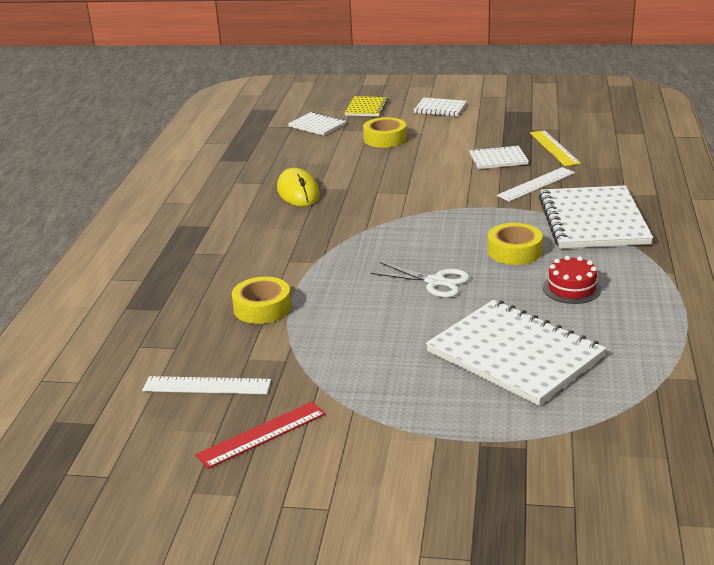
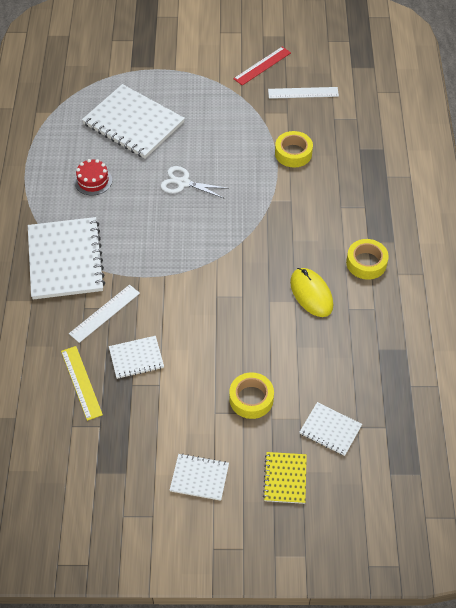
camera: 170 degrees right, 25 degrees up
(514, 251) = (128, 218): yellow tape -> yellow tape (366, 263)

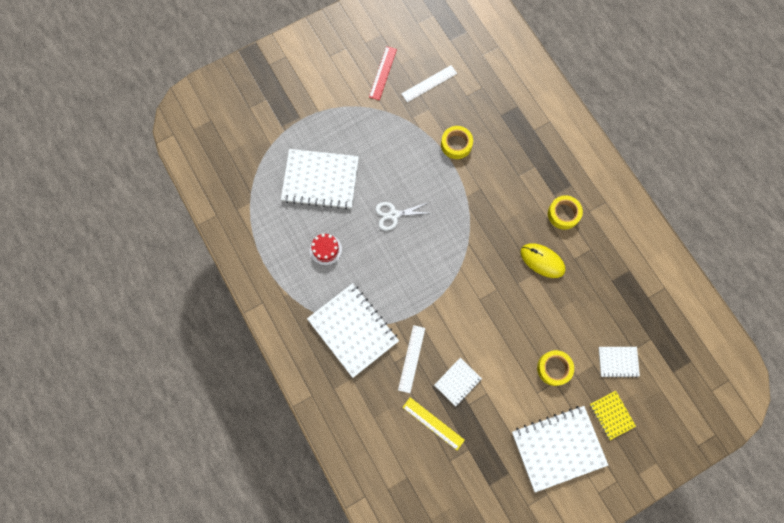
camera: 30 degrees left, 20 degrees up
(199, 477) = (558, 448): white notebook -> white notebook, size x1.98

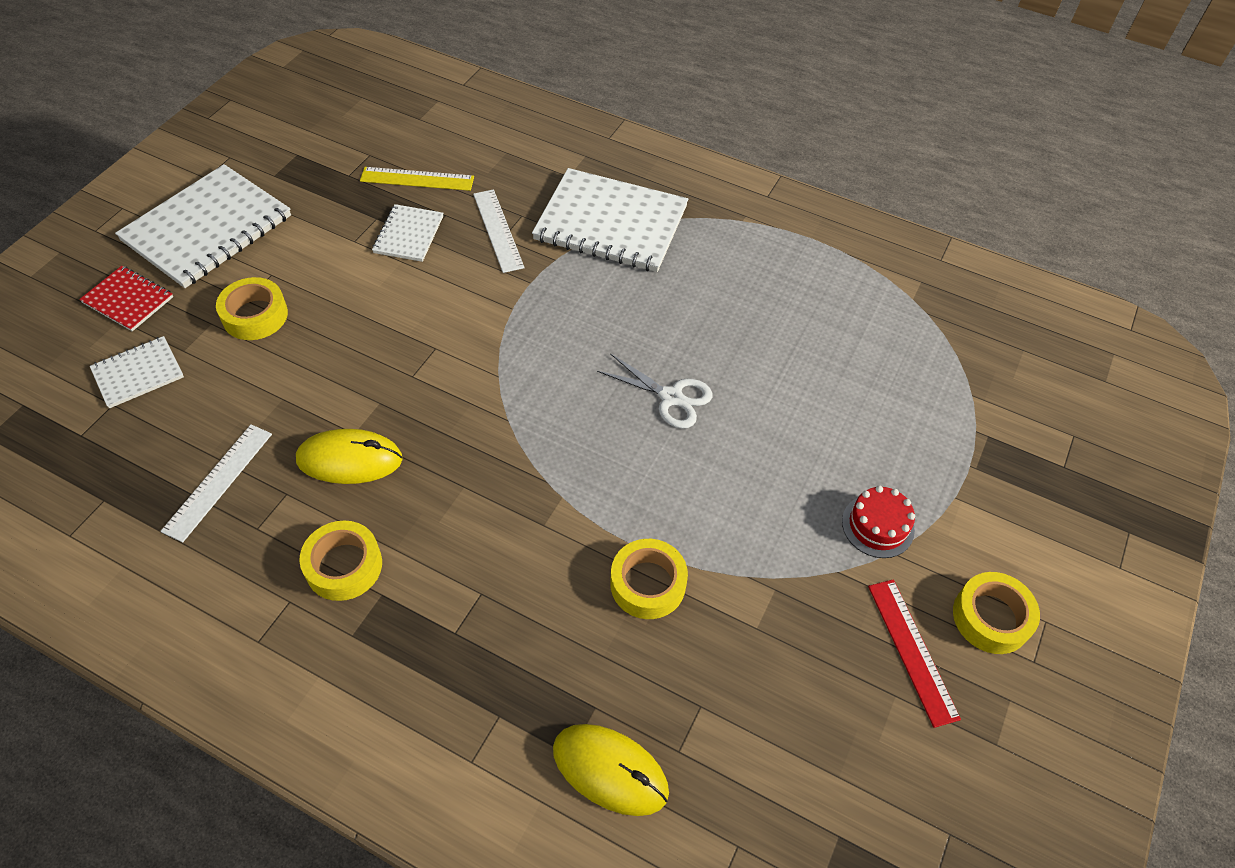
camera: 145 degrees right, 20 degrees down
(320, 180) = (839, 386): white notebook -> none
(325, 249) = (738, 296): red cake -> red cake (878, 526)
(346, 67) = (991, 618): none -> yellow tape
(393, 215) = (671, 397): white scissors -> white scissors turned 75 degrees clockwise
(429, 83) = (800, 686): white ruler -> white ruler (218, 481)
(507, 94) = (610, 770): none -> yellow mouse
(611, 415) = (128, 300): yellow notebook -> red notebook

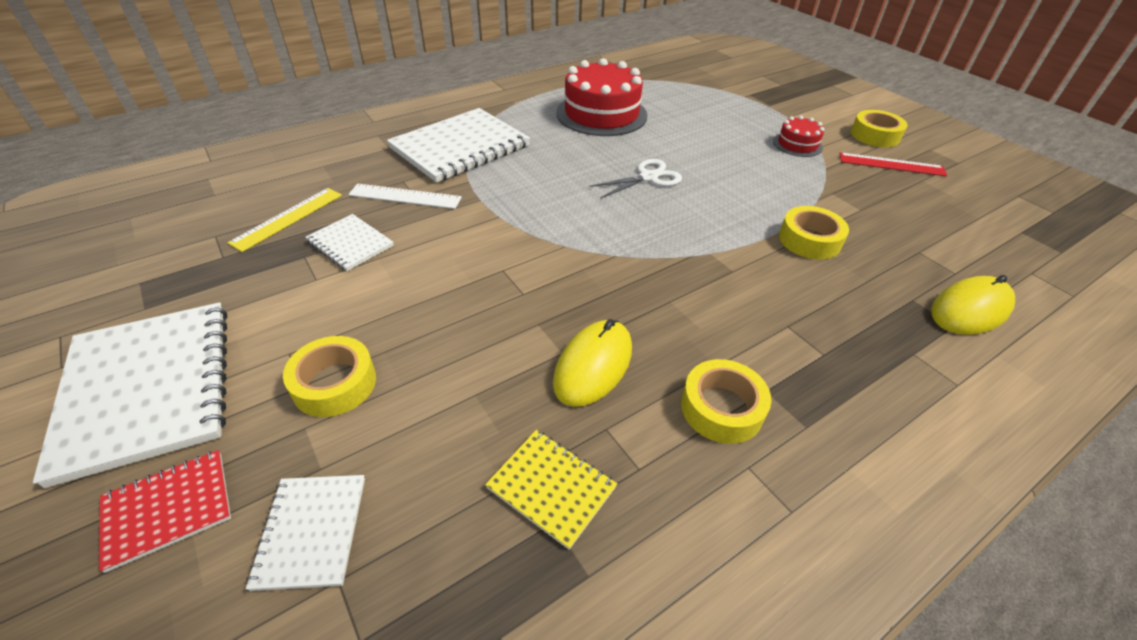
camera: 60 degrees left, 10 degrees down
(218, 481) = (551, 487): white ruler -> yellow notebook
(784, 303) = (601, 114): none -> red cake

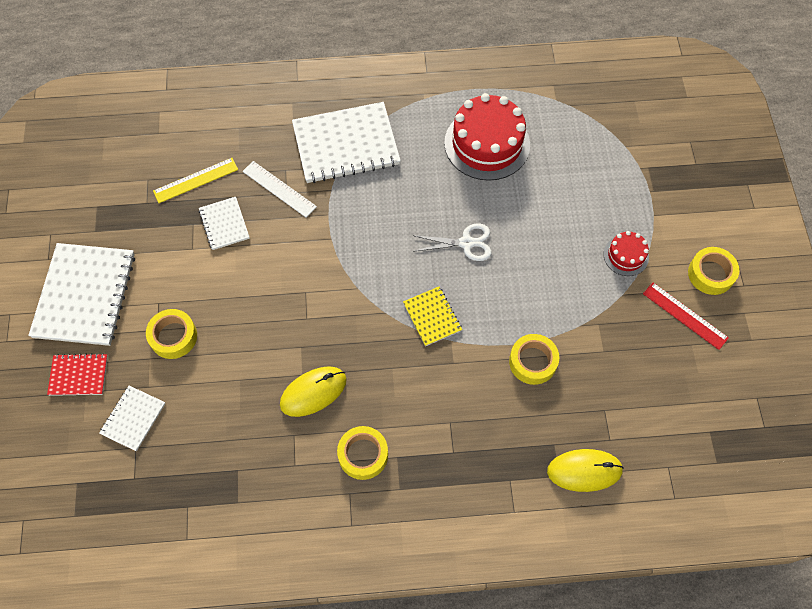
camera: 30 degrees right, 20 degrees up
(551, 487) = (247, 453): yellow notebook -> yellow notebook (432, 317)

